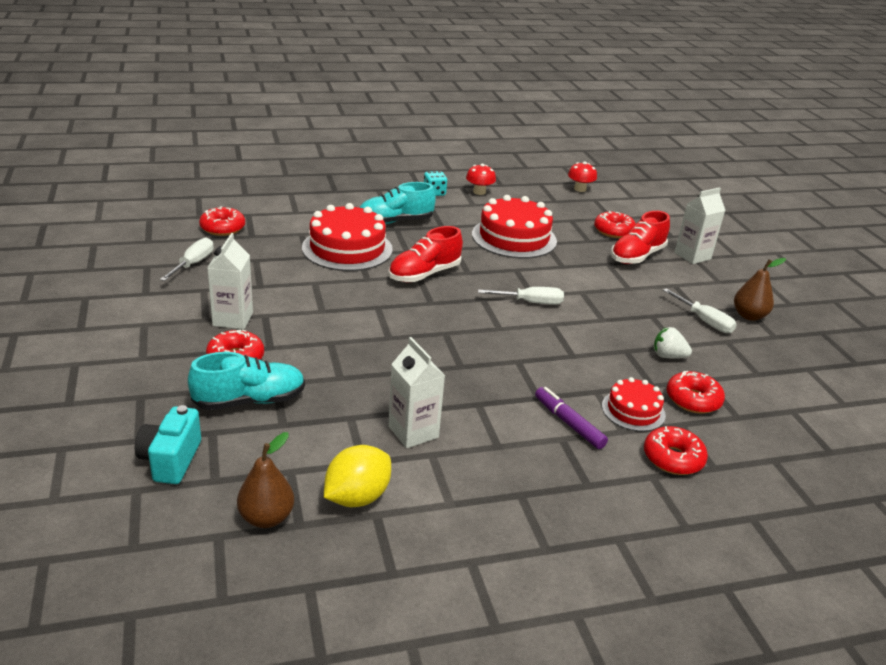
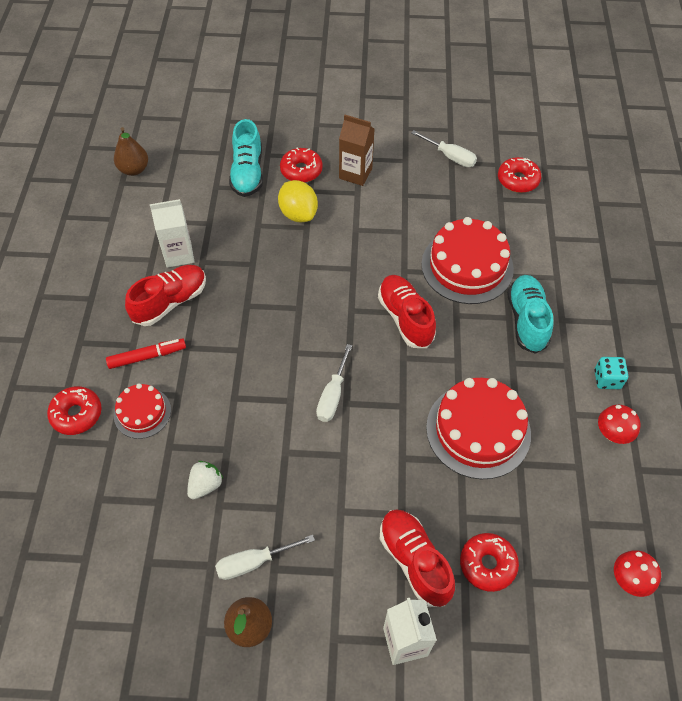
camera: 110 degrees right, 25 degrees up
(171, 460) = (202, 133): turquoise camera -> none
(233, 319) = (355, 173): white carton -> brown carton
(357, 497) = (130, 212): yellow lemon -> yellow lemon (298, 214)
(487, 423) = (170, 302): none -> red shoe
(568, 423) = (147, 356): purple marker -> red marker
(693, 400) = (136, 471): red donut -> none

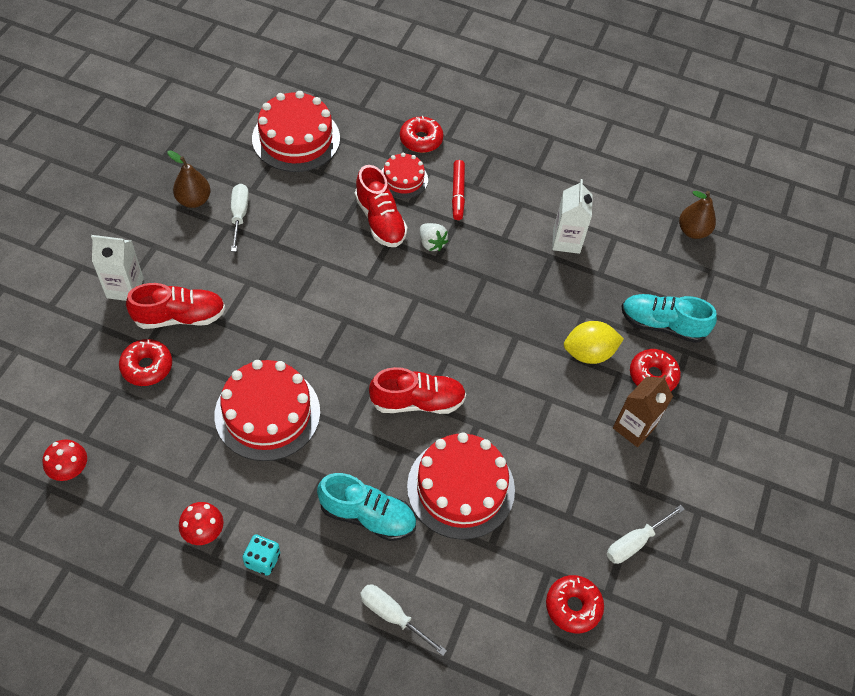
camera: 105 degrees right, 0 degrees up
(111, 549) = (296, 138): none -> red cake
(170, 302) = (511, 222): red shoe -> red shoe (380, 220)
(205, 485) = (318, 203): white strawberry -> white strawberry (431, 243)
(333, 395) = (359, 312): white screwdriver -> white screwdriver (393, 616)

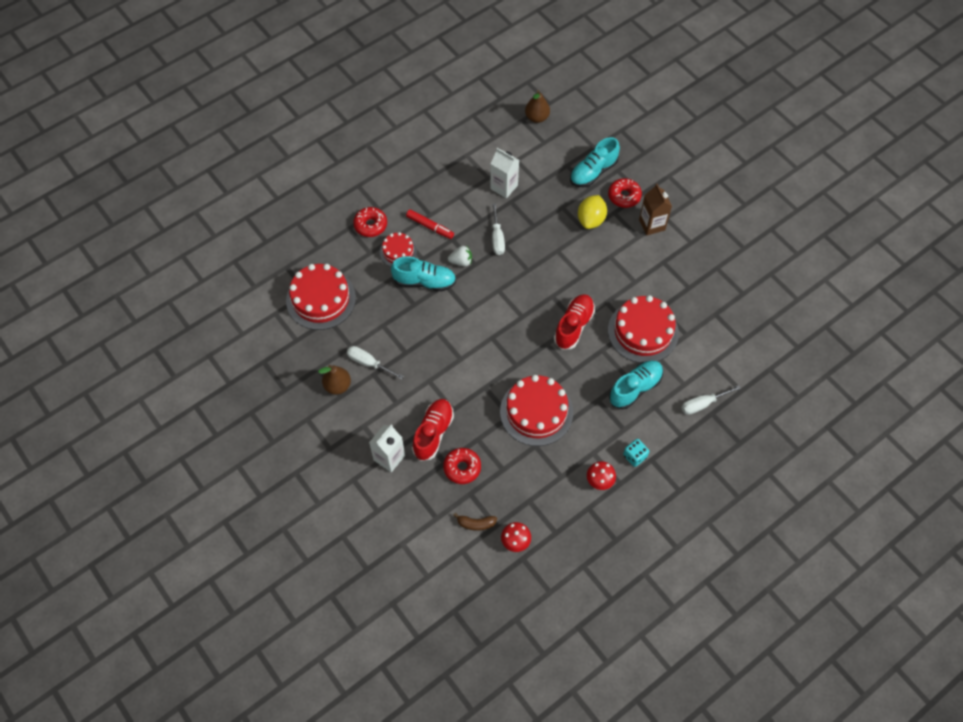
camera: 55 degrees left, 5 degrees up
(76, 415) = (476, 523): none -> brown banana
(380, 220) = (424, 281): red shoe -> turquoise shoe
(573, 606) = (741, 313): red donut -> none
(635, 542) = (720, 263): white screwdriver -> white screwdriver (497, 238)

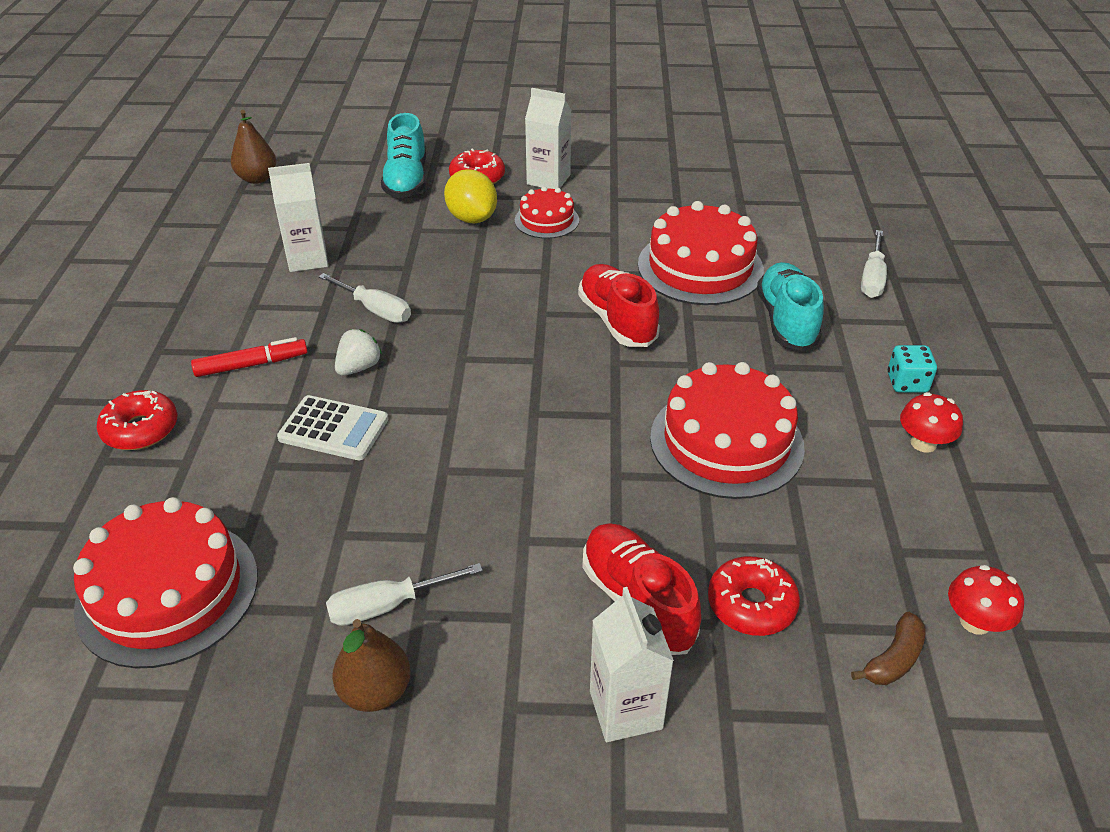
camera: 50 degrees left, 20 degrees down
(398, 251) = (237, 426): red cake -> red cake (546, 220)
(424, 281) = (334, 429): turquoise shoe -> white calculator
(652, 225) = (548, 179): brown carton -> white carton

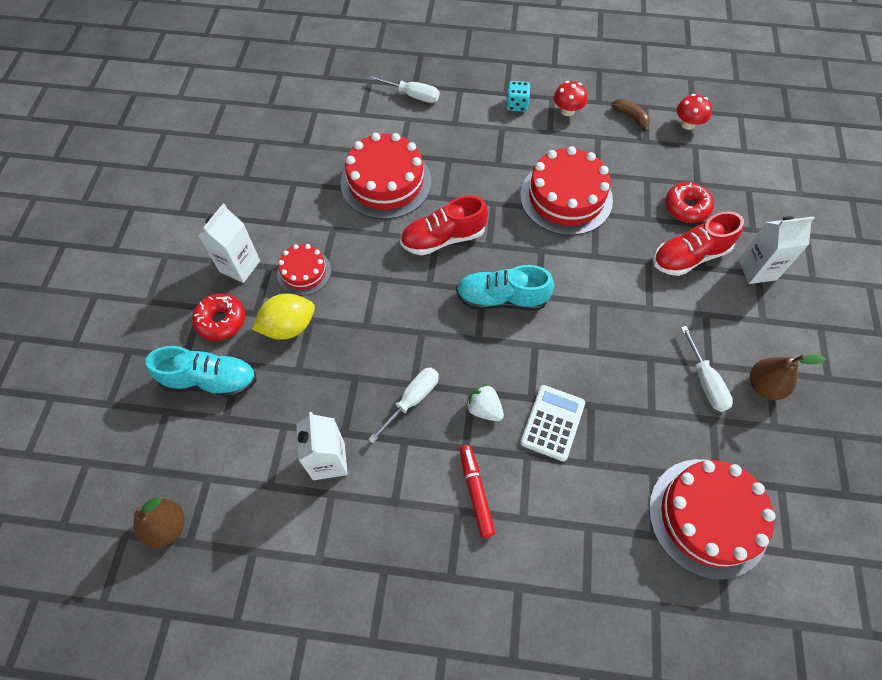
camera: 85 degrees left, 20 degrees up
(141, 429) = (551, 571): red donut -> none
(786, 321) = (453, 147): turquoise shoe -> turquoise shoe (501, 299)
(893, 659) = (713, 159): brown banana -> brown banana (630, 117)

